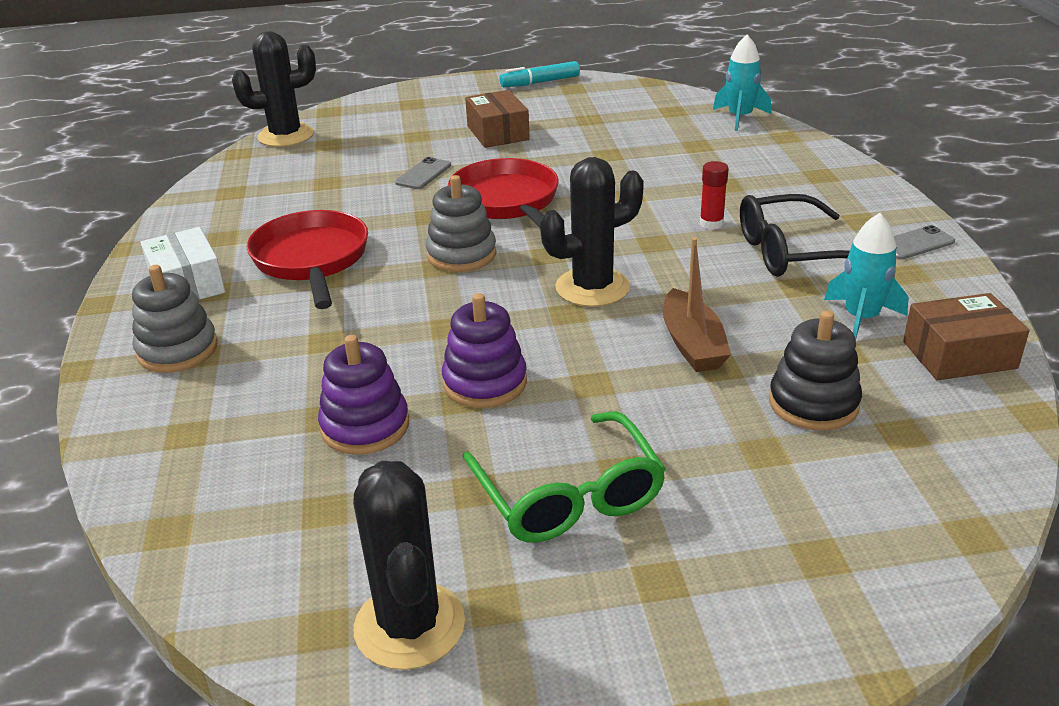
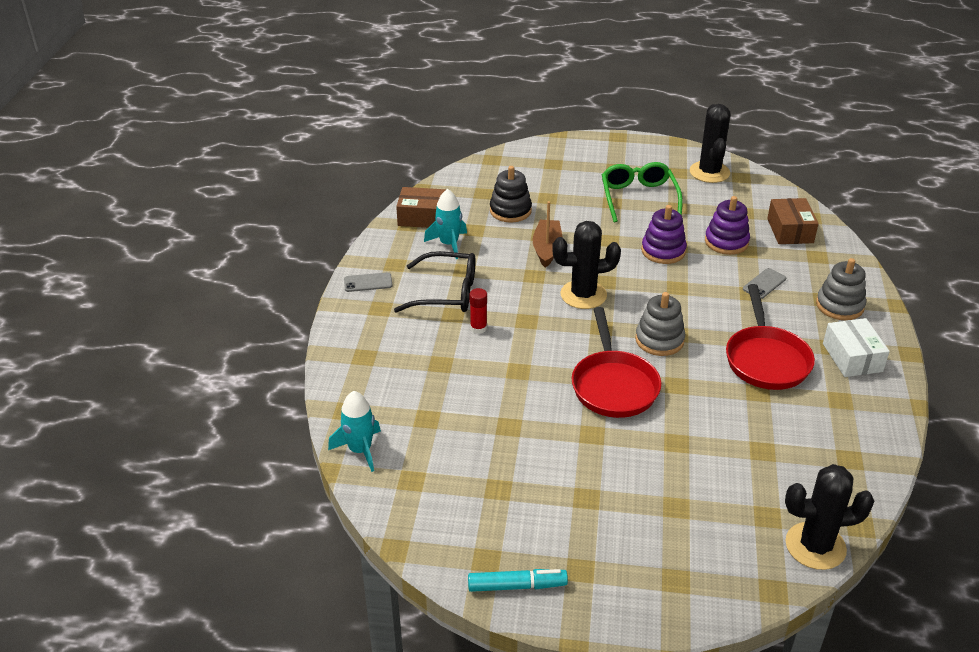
camera: 165 degrees left, 5 degrees up
(423, 174) = (676, 440): grey phone -> grey phone (764, 284)
(498, 133) = (595, 488): brown box -> brown box (790, 231)

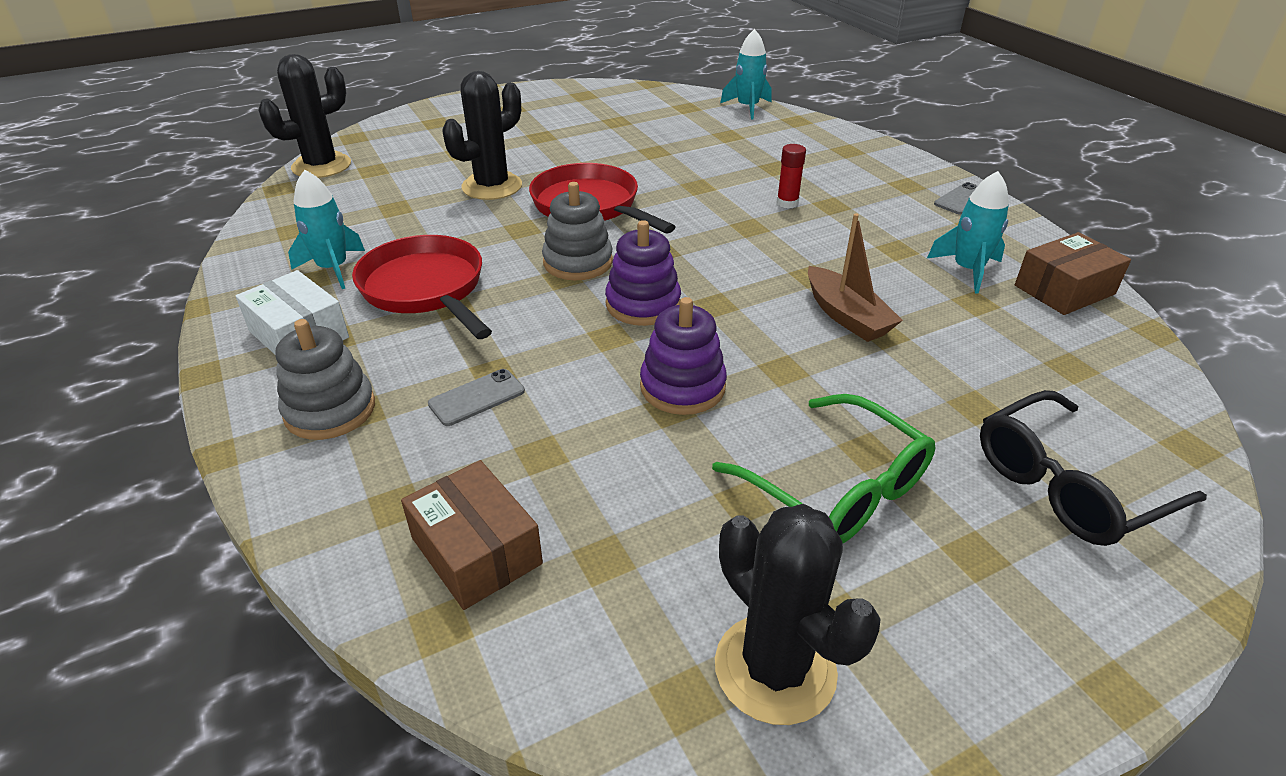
camera: 145 degrees right, 0 degrees up
(447, 293) = (871, 220): black glasses -> black glasses (1067, 485)
(510, 211) = (984, 353): black stacking toy -> none
(517, 586) = (549, 92): turquoise marker -> none
(583, 295) = (722, 276): black cactus -> black cactus (492, 186)
(726, 242) = (590, 456): purple stacking toy -> purple stacking toy (643, 304)
(764, 284) = (477, 397): grey phone -> grey phone turned 45 degrees clockwise
(824, 403) = (333, 269): none -> turquoise rocket

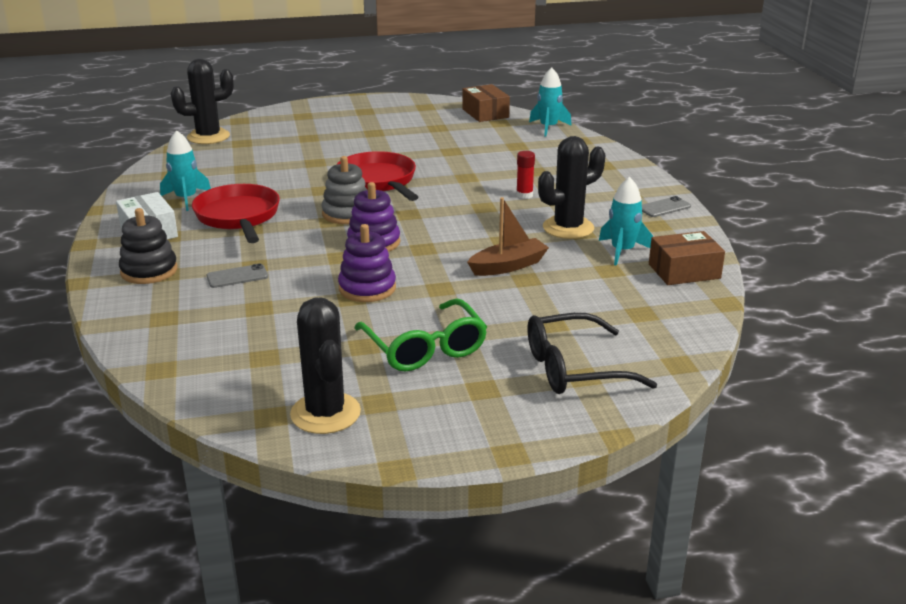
camera: 15 degrees right, 10 degrees down
(330, 410) = (149, 271): grey stacking toy -> black stacking toy
(476, 550) = (197, 343): brown box -> brown box (485, 113)
(492, 186) = (317, 162): black cactus -> black cactus (568, 228)
(846, 316) = (508, 266): brown boat -> brown boat turned 105 degrees counterclockwise

